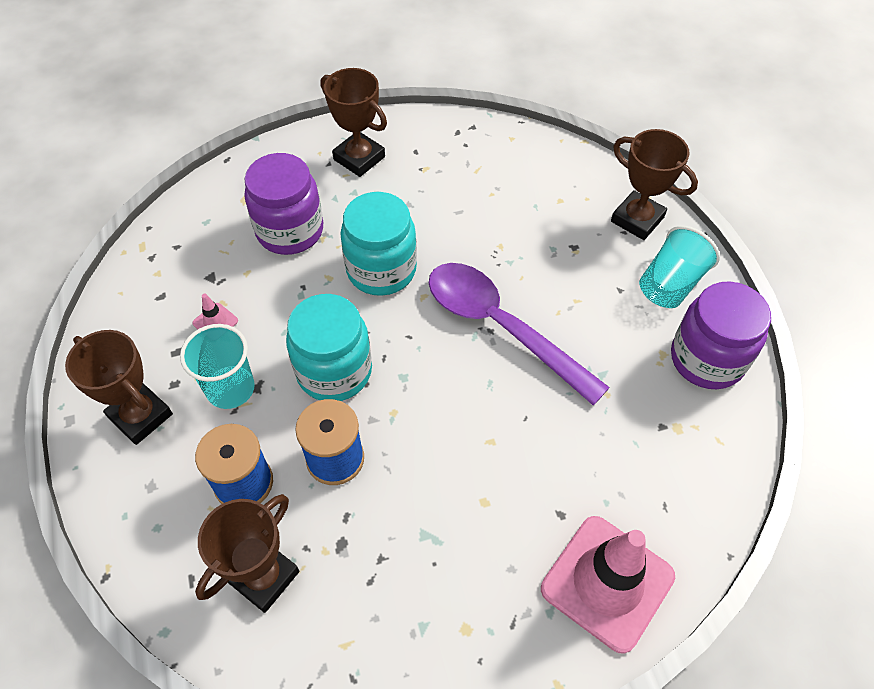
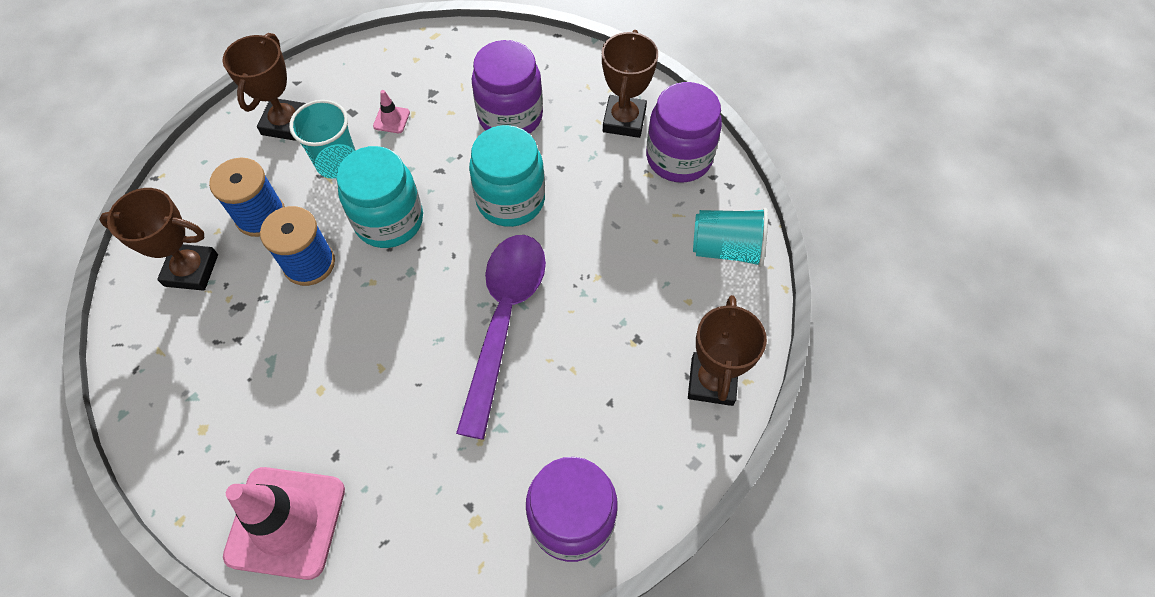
camera: 60 degrees right, 5 degrees up
(424, 143) = (679, 158): none -> purple jar
(670, 284) = (647, 447): turquoise cup -> turquoise cup (726, 248)

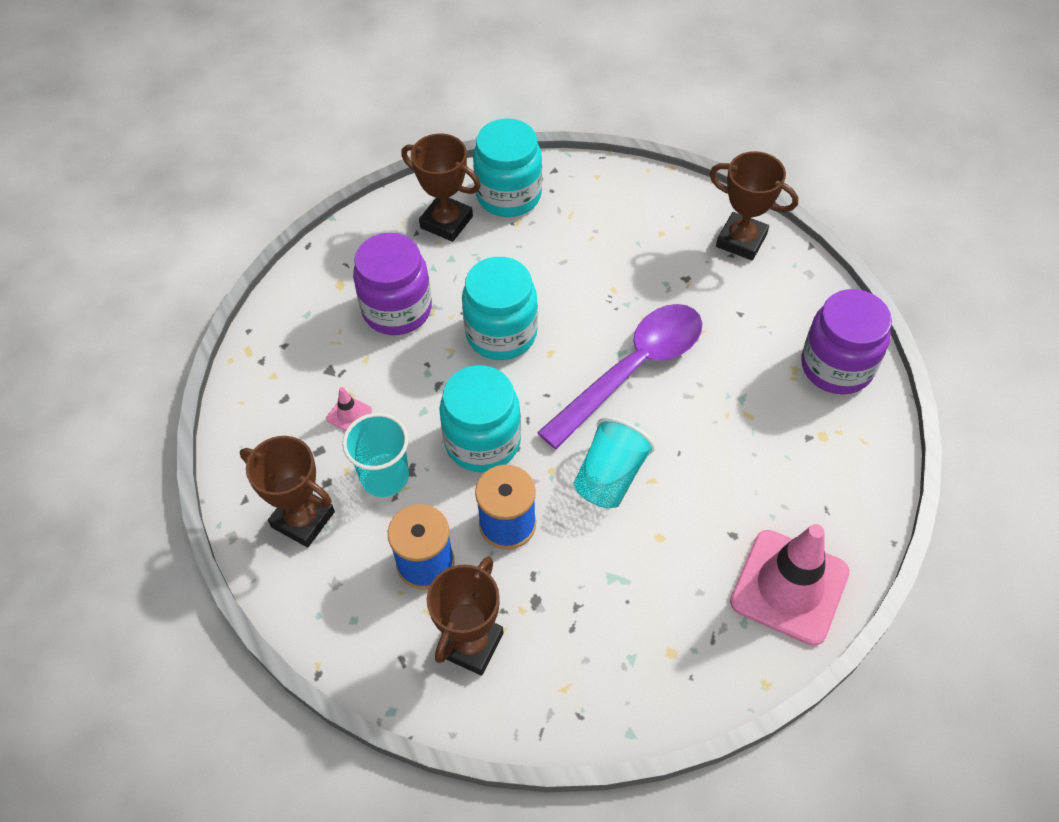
camera: 70 degrees left, 5 degrees down
(504, 319) = (633, 369): purple spoon -> purple spoon turned 105 degrees clockwise
(679, 158) = (508, 195): purple jar -> turquoise jar
(726, 248) = (618, 192): turquoise cup -> turquoise cup (610, 477)

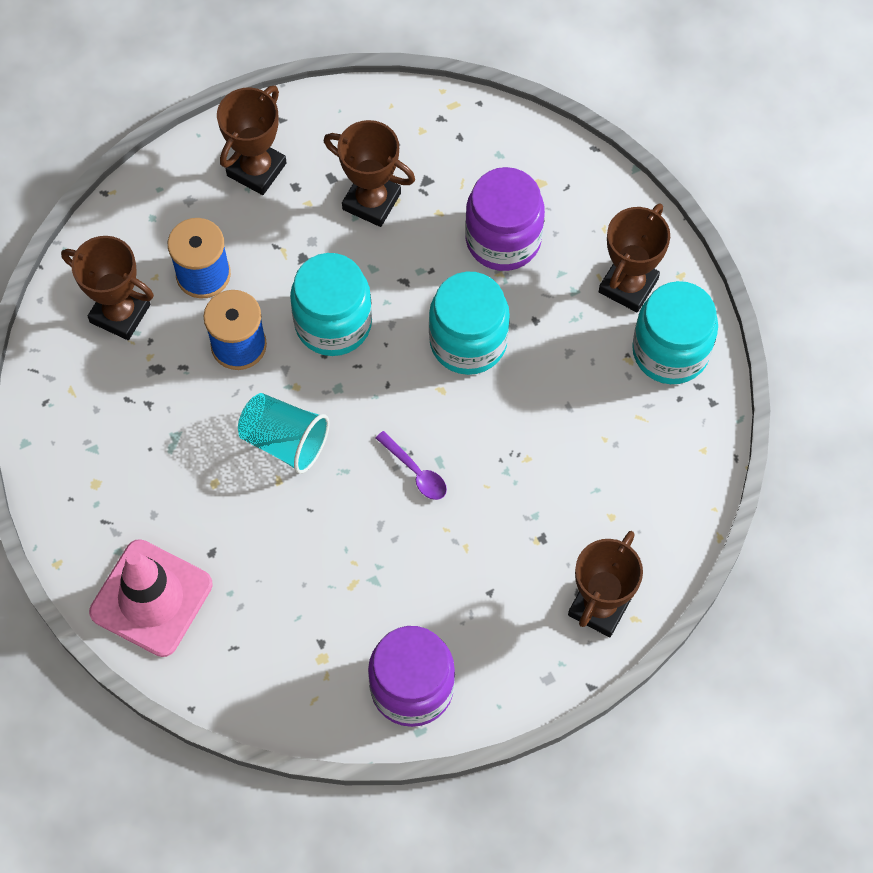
camera: 90 degrees right, 10 degrees up
(349, 414) = (371, 201): pink traffic cone -> brown trophy
(384, 477) = (298, 236): turquoise cup -> none
(633, 369) = (416, 472): purple spoon -> purple spoon, size x0.41

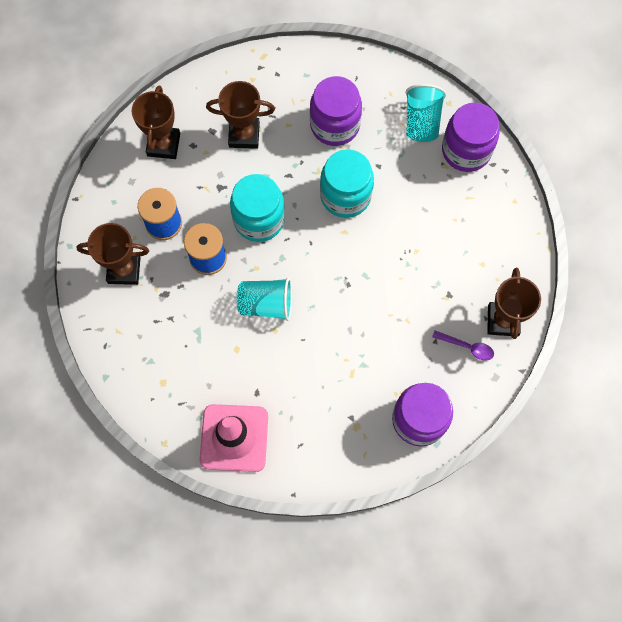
camera: 25 degrees left, 5 degrees up
(416, 472) = (355, 288): purple spoon -> purple spoon (467, 347)
(628, 285) = (422, 122): brown trophy -> turquoise cup
(670, 351) = (466, 150): turquoise jar -> purple jar

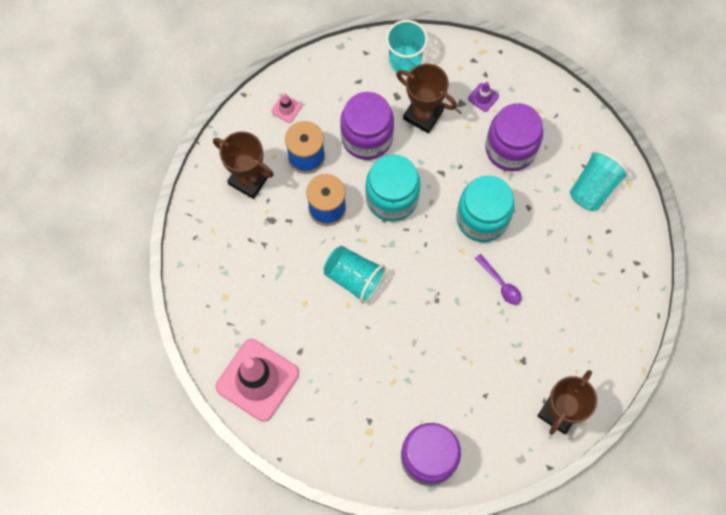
camera: 30 degrees right, 0 degrees up
(121, 191) = (286, 108): none -> pink traffic cone
(163, 144) = (347, 86): brown trophy -> none
(201, 97) = (405, 61): none -> turquoise cup
(286, 94) = (483, 97): none -> purple traffic cone
(466, 150) = (619, 236): purple jar -> purple jar (367, 137)
(467, 347) = (511, 417): purple spoon -> purple spoon (501, 284)

